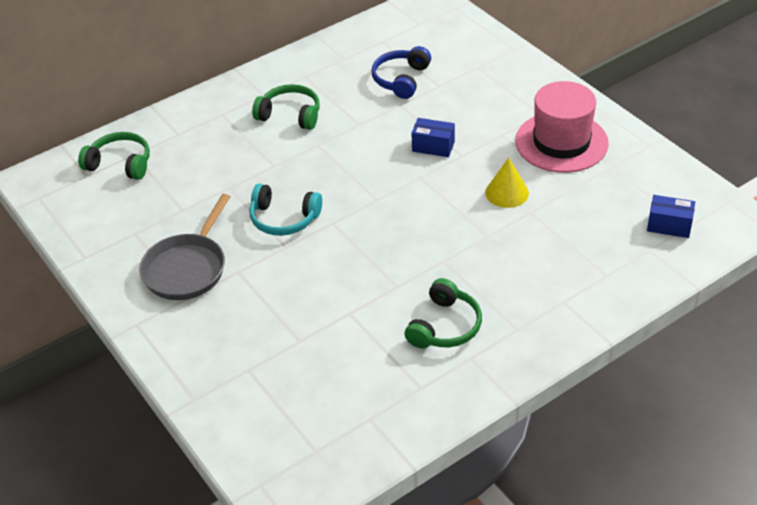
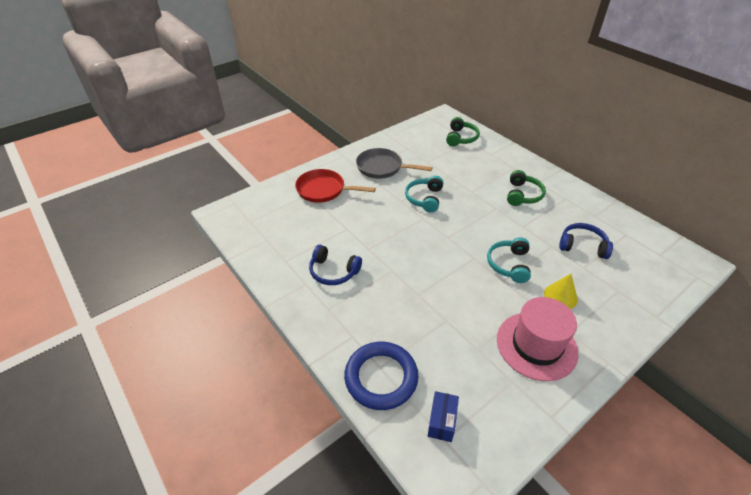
camera: 85 degrees right, 0 degrees up
(240, 348) = (324, 190): none -> red pan
(433, 146) = (509, 264): blue box -> turquoise headphones
(444, 326) = (333, 271): green headphones -> blue headphones
(507, 192) = (466, 306): yellow cone -> yellow cone (560, 296)
(621, 274) = (381, 377): none -> blue ring

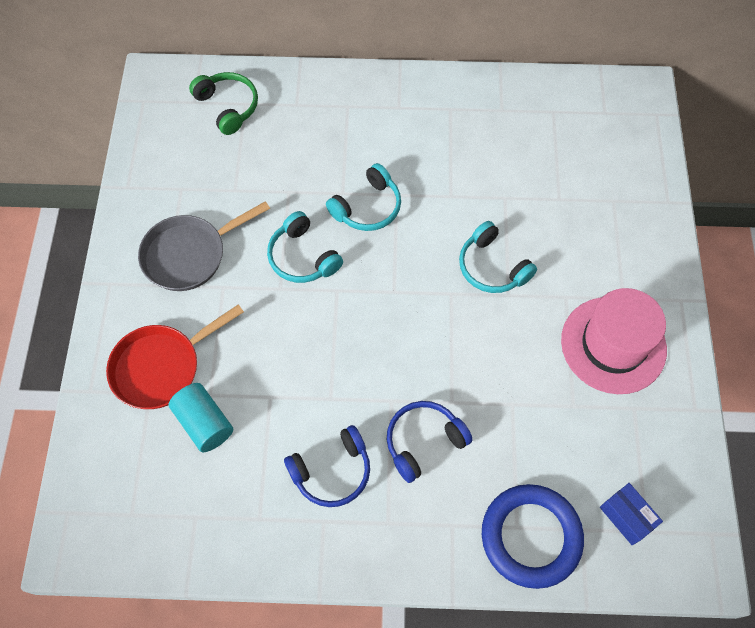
camera: 50 degrees left, 20 degrees up
(312, 217) = (204, 423): none -> turquoise cylinder
(476, 203) = (367, 207): none -> turquoise headphones
(522, 195) = (402, 145): green headphones -> none
(560, 296) = (575, 261): yellow cone -> none
(582, 246) = (531, 169): blue headphones -> blue headphones (424, 442)

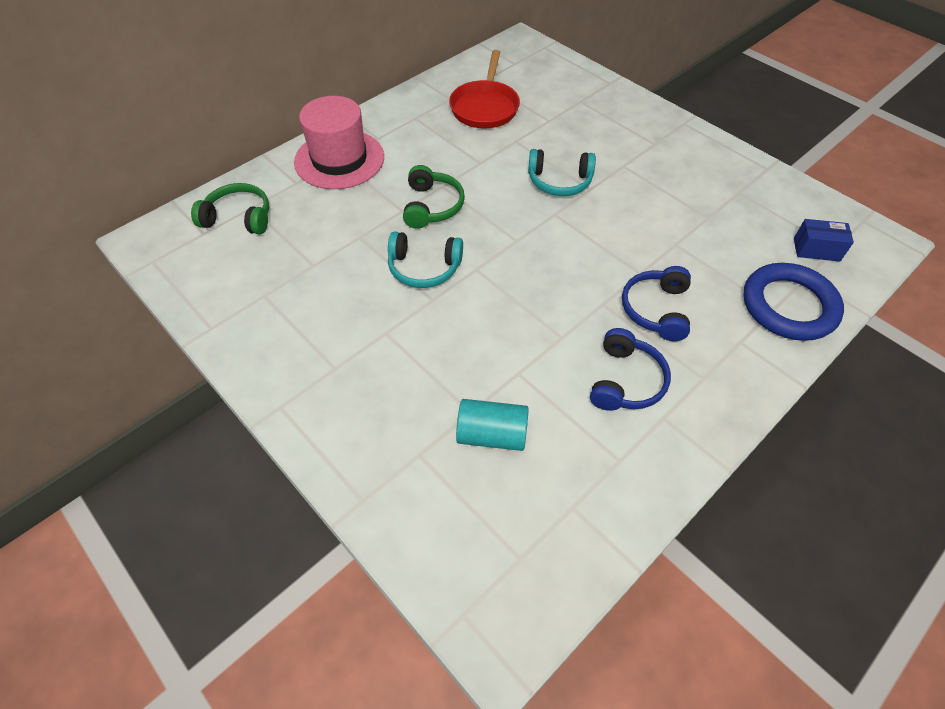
camera: 45 degrees left, 10 degrees down
(161, 367) = (405, 427): red pan -> red pan (485, 107)
(189, 254) = (329, 333): grey pan -> none
(367, 207) = (431, 206): turquoise headphones -> green headphones
(613, 345) = (683, 170): pink hat -> pink hat (339, 159)

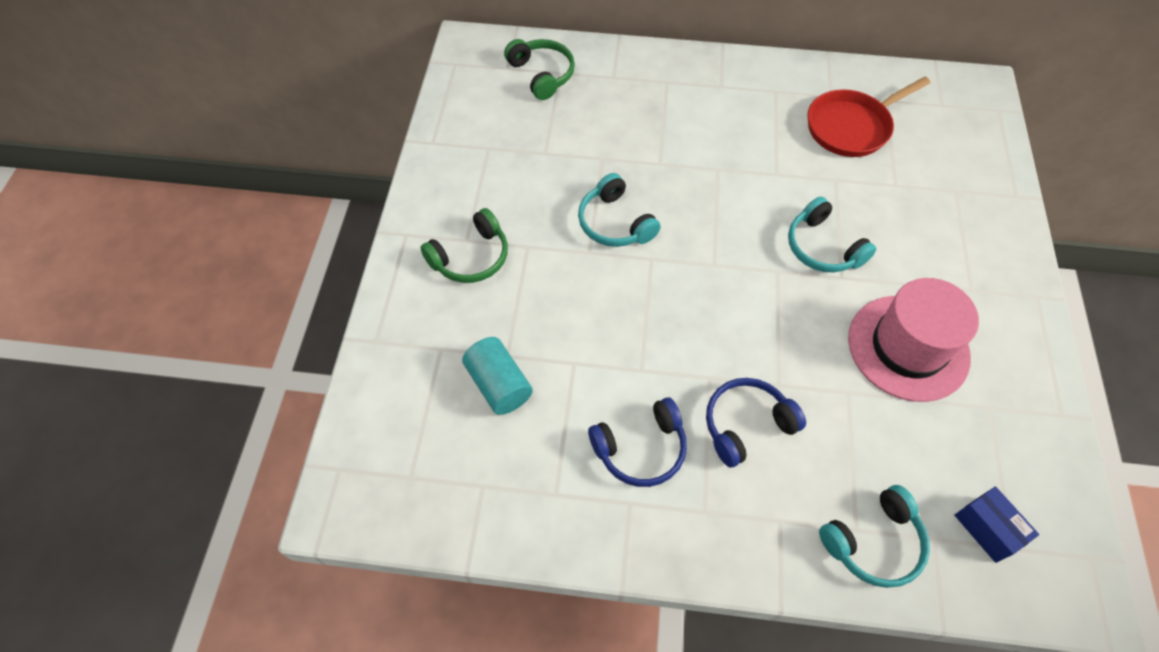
camera: 50 degrees right, 5 degrees up
(339, 159) = (668, 82): pink hat -> pink hat (908, 347)
(431, 206) = (686, 179): green headphones -> green headphones (471, 257)
(789, 306) = (873, 542): blue ring -> turquoise headphones

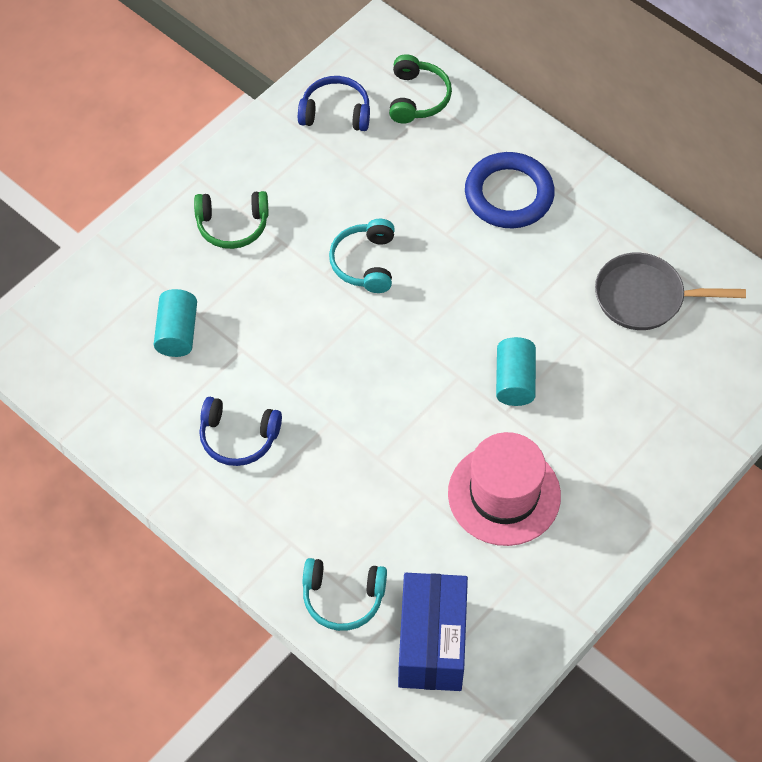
camera: 35 degrees right, 0 degrees up
(680, 108) = (509, 194): none -> blue ring
(746, 425) = (327, 469): blue headphones -> blue headphones (335, 113)
(823, 247) = (514, 381): turquoise headphones -> turquoise cylinder
(851, 127) = (645, 297): red pan -> grey pan
(987, 529) = (432, 643): blue box -> blue box, size x1.99

